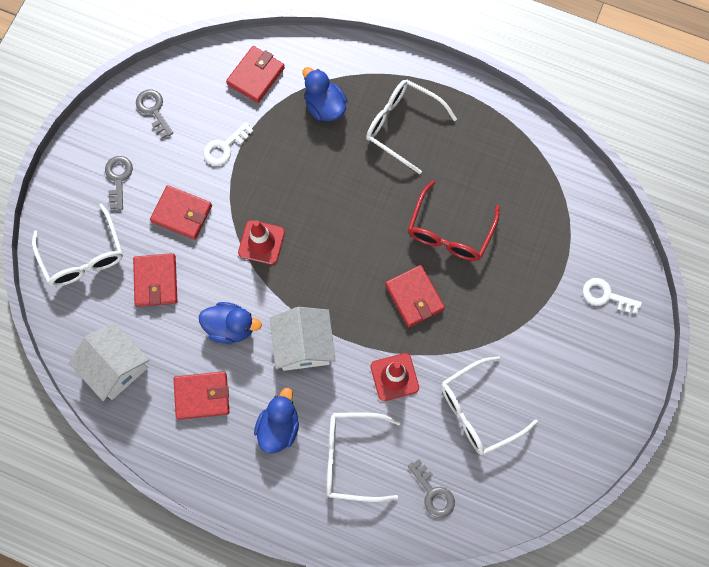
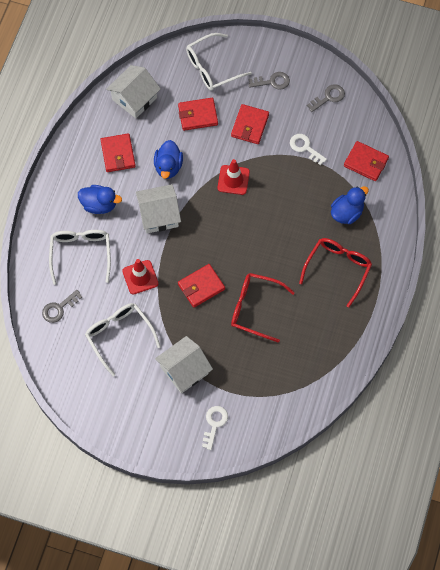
camera: 85 degrees right, 5 degrees down
(402, 126) = (338, 269): white glasses -> red glasses
(531, 328) = (184, 370): none -> white house

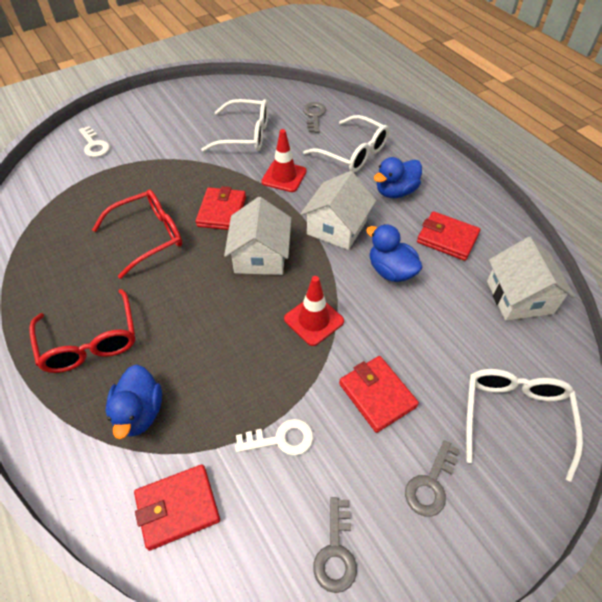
camera: 130 degrees right, 15 degrees down
(184, 370) = (162, 154): white house -> white house (260, 256)
(198, 115) = (442, 346): red wallet -> none

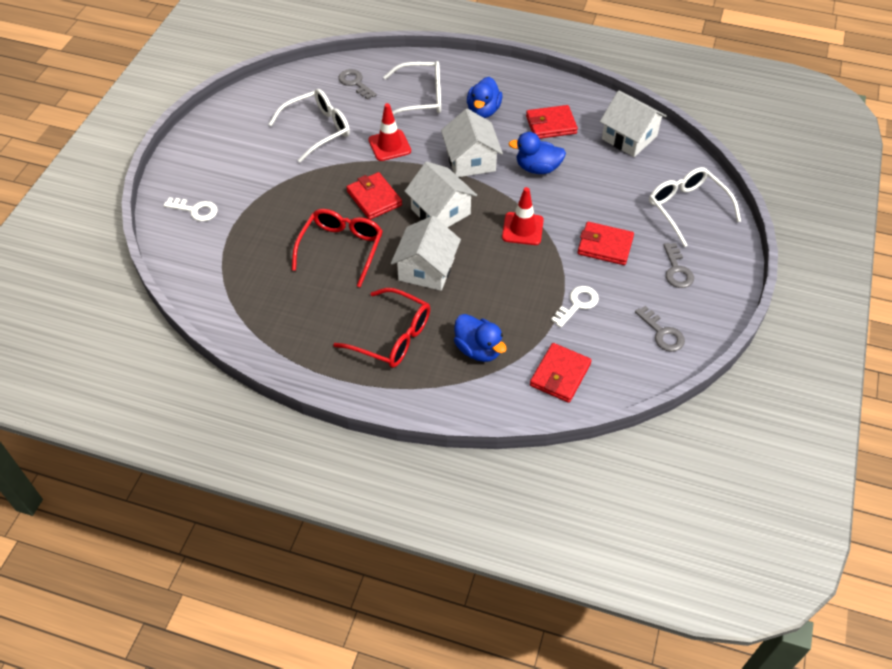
camera: 40 degrees left, 0 degrees up
(189, 300) = (426, 269): none -> white house

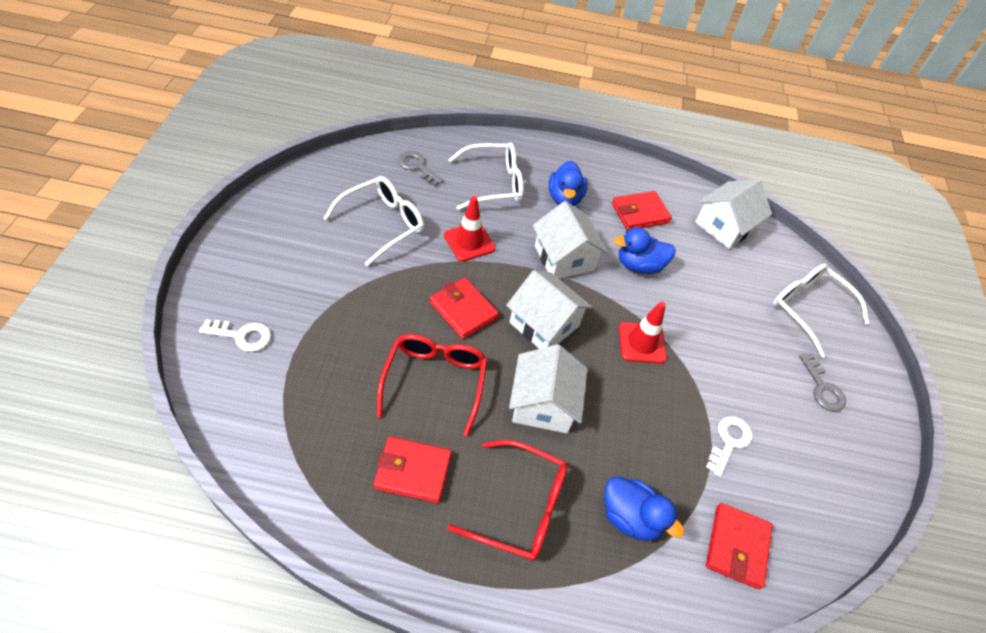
camera: 15 degrees left, 0 degrees up
(605, 246) = (737, 360): red wallet -> red wallet (413, 471)
(629, 137) = (724, 226): white house -> white house turned 75 degrees counterclockwise
(662, 333) = (834, 475): grey key -> none

